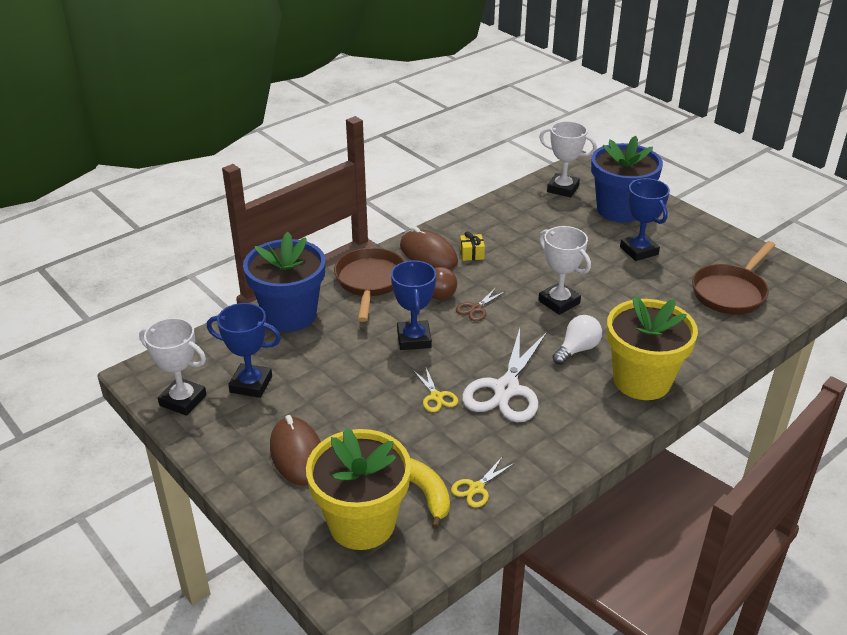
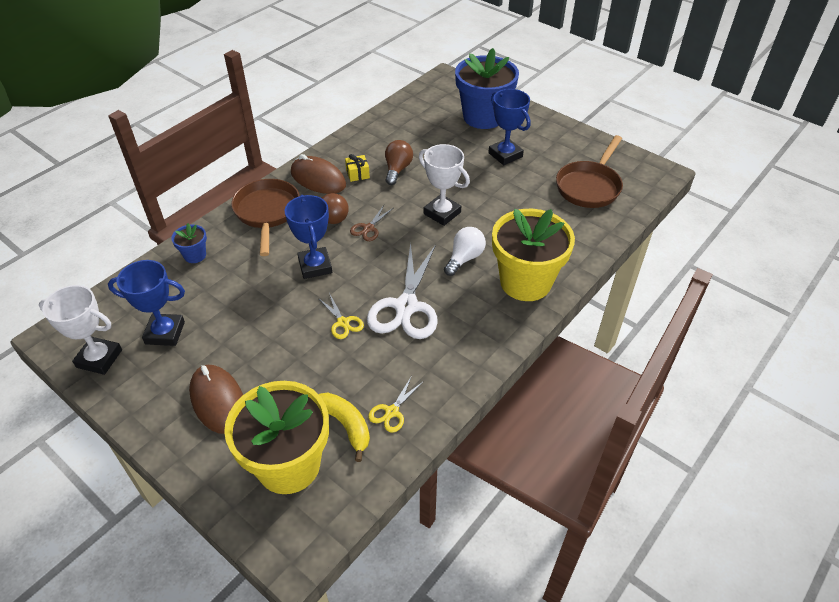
camera: 10 degrees left, 10 degrees up
(290, 315) = (195, 255): blue flower pot -> blue flower pot, size x0.44
(516, 254) = (397, 169): none -> brown light bulb
(563, 189) = (431, 101): white trophy -> none

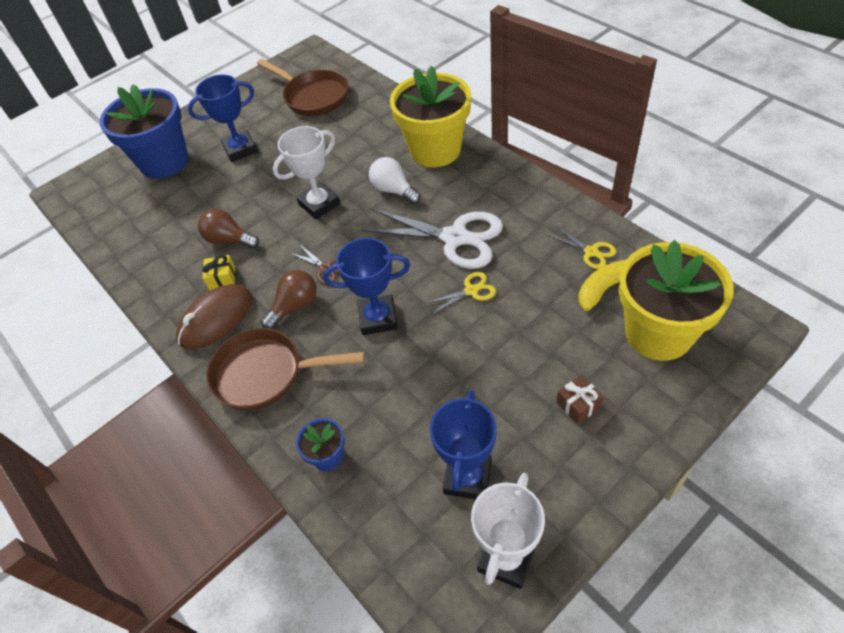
camera: 75 degrees left, 5 degrees up
(218, 401) = (578, 405): brown mouse -> brown gift

